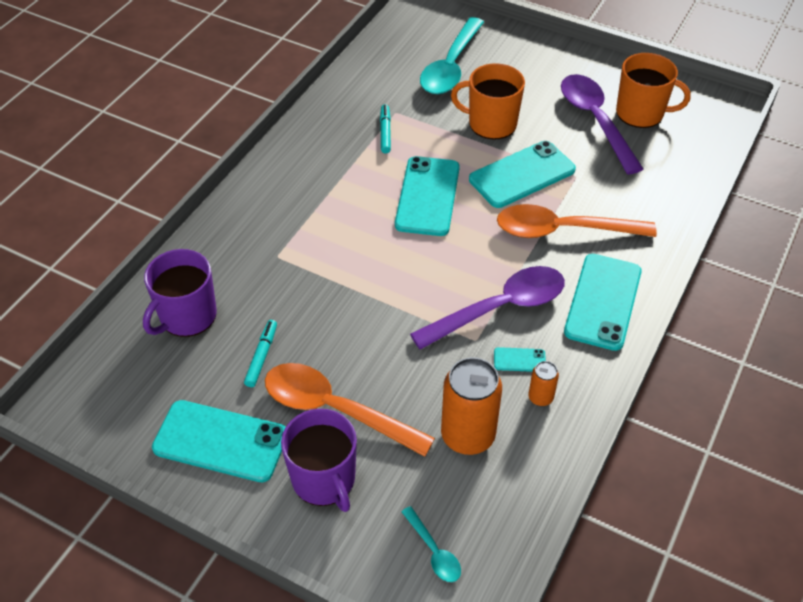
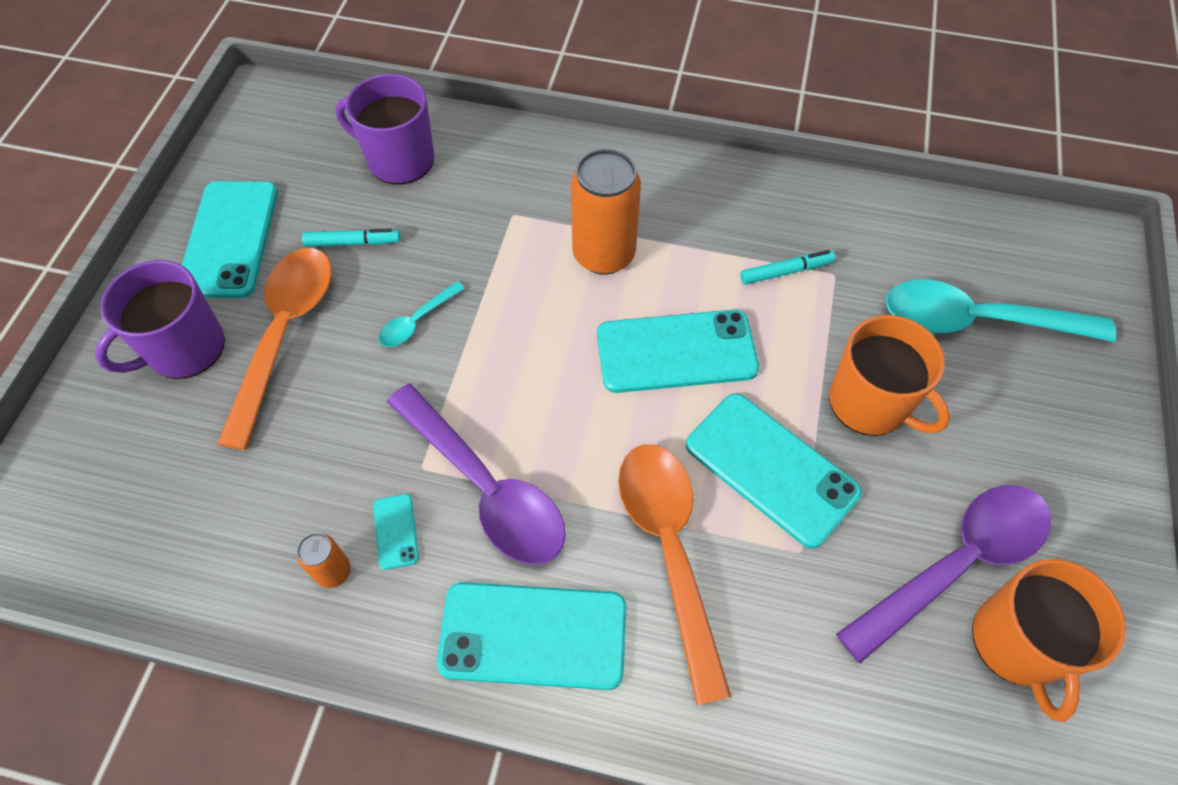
camera: 75 degrees right, 10 degrees up
(433, 551) = (88, 485): turquoise spoon -> turquoise spoon (417, 321)
(468, 435) = (259, 489): orange can -> orange can (604, 254)
(491, 123) = (870, 403): orange mug -> orange mug turned 135 degrees clockwise

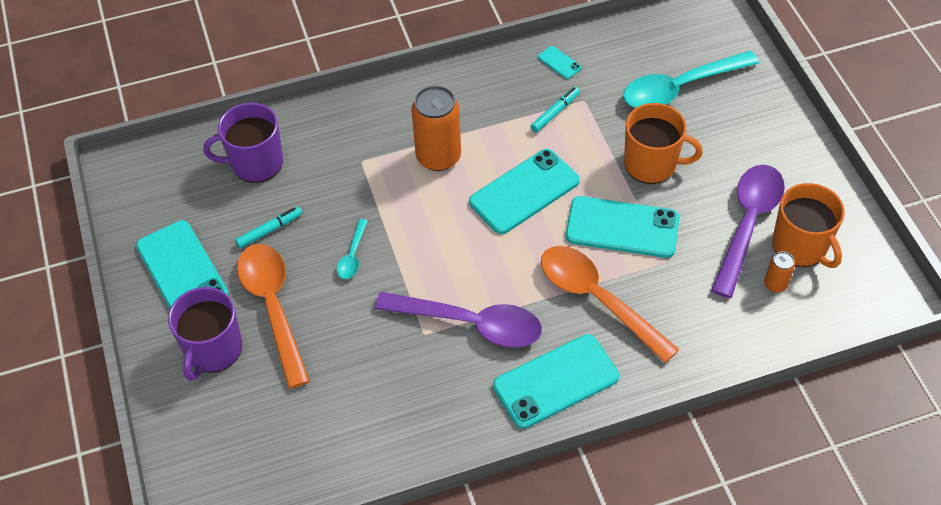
camera: 30 degrees left, 5 degrees down
(333, 571) = (418, 414): orange can -> orange can (775, 284)
(396, 531) = (437, 374): turquoise phone -> turquoise phone (559, 62)

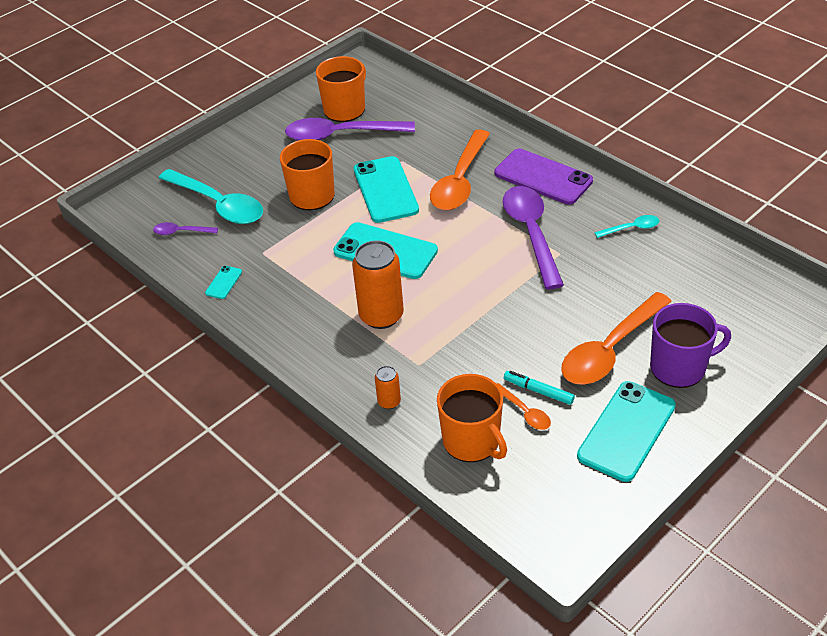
camera: 115 degrees left, 10 degrees down
(255, 163) = (472, 441): purple mug -> orange mug
(256, 210) = (524, 412): none -> orange spoon
(352, 255) = (522, 324): turquoise spoon -> turquoise spoon (631, 228)
(555, 112) = (286, 264): turquoise marker -> none
(556, 381) = (543, 177): turquoise phone -> purple phone
(653, 51) = (181, 232): none -> purple spoon
(775, 284) = (386, 111): orange can -> orange can (389, 402)

